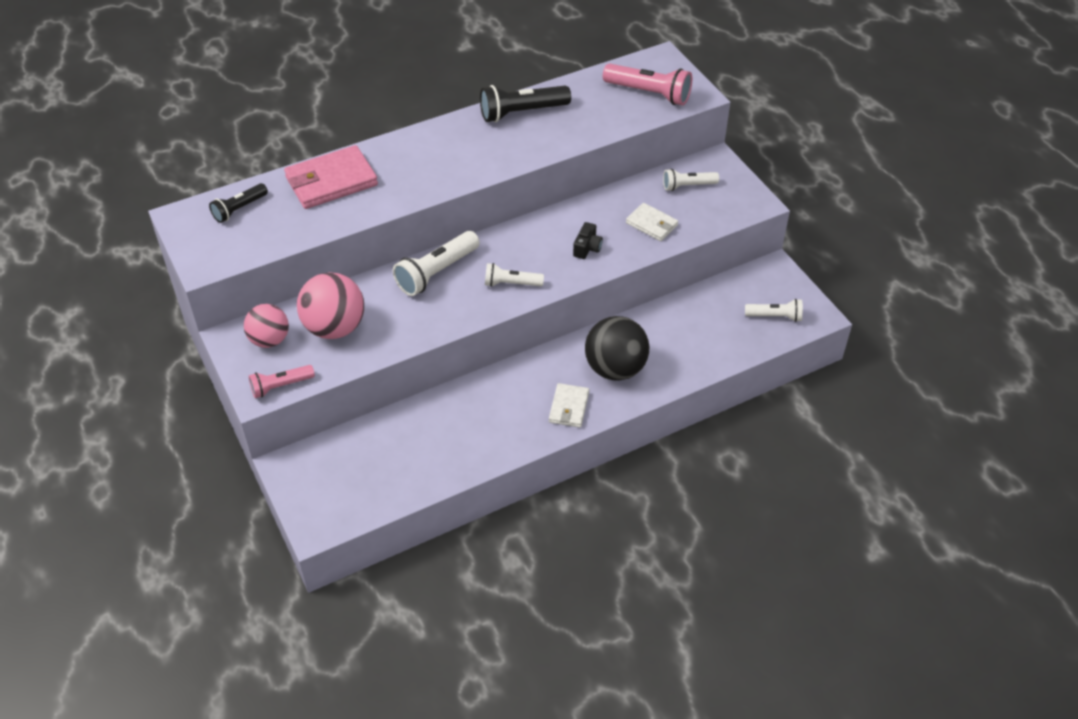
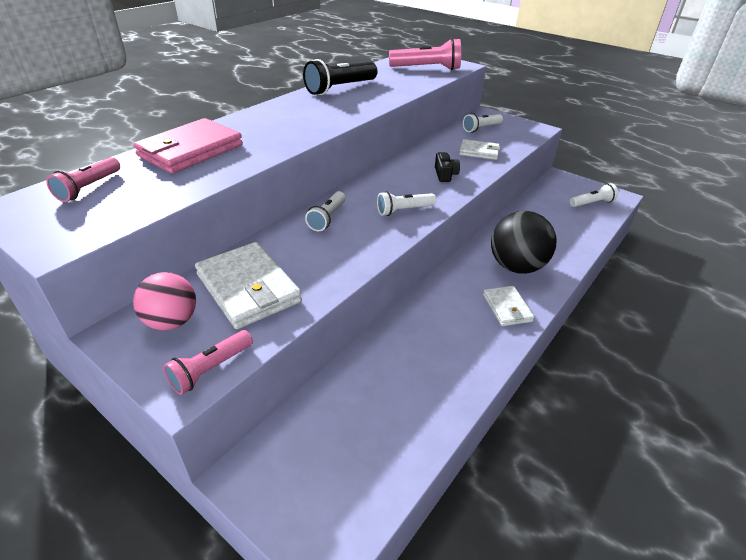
camera: 25 degrees left, 10 degrees down
(239, 209) = (88, 188): black flashlight -> pink flashlight
(335, 327) = (248, 288): pink ball -> white wallet
(436, 272) = (327, 218): white flashlight -> white flashlight, size x0.62

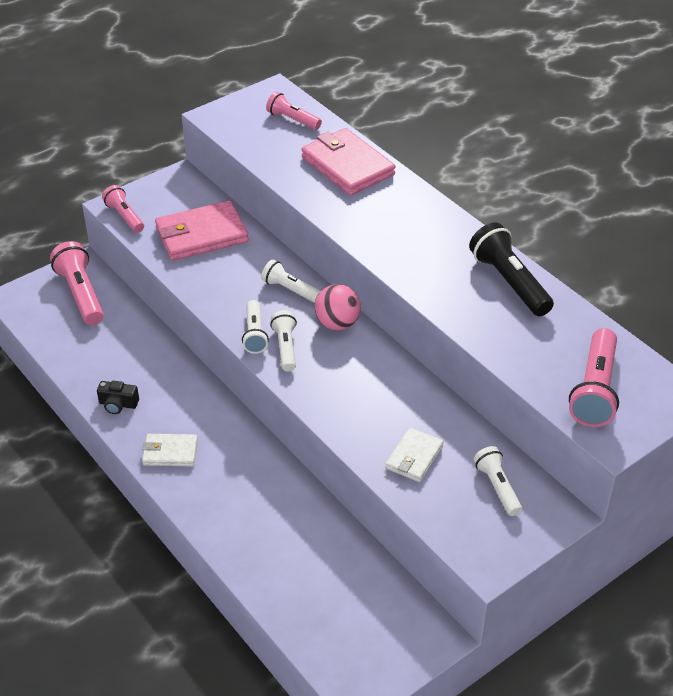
camera: 105 degrees right, 5 degrees up
(172, 321) = (180, 199): pink ball -> pink ball (337, 323)
(248, 288) = (201, 235): white wallet -> pink wallet
(304, 455) = (81, 294): none -> pink flashlight
(445, 174) = (357, 402): black camera -> black camera (118, 404)
(516, 266) = (232, 486): black ball -> none
(592, 203) = (346, 641): white flashlight -> white flashlight (254, 334)

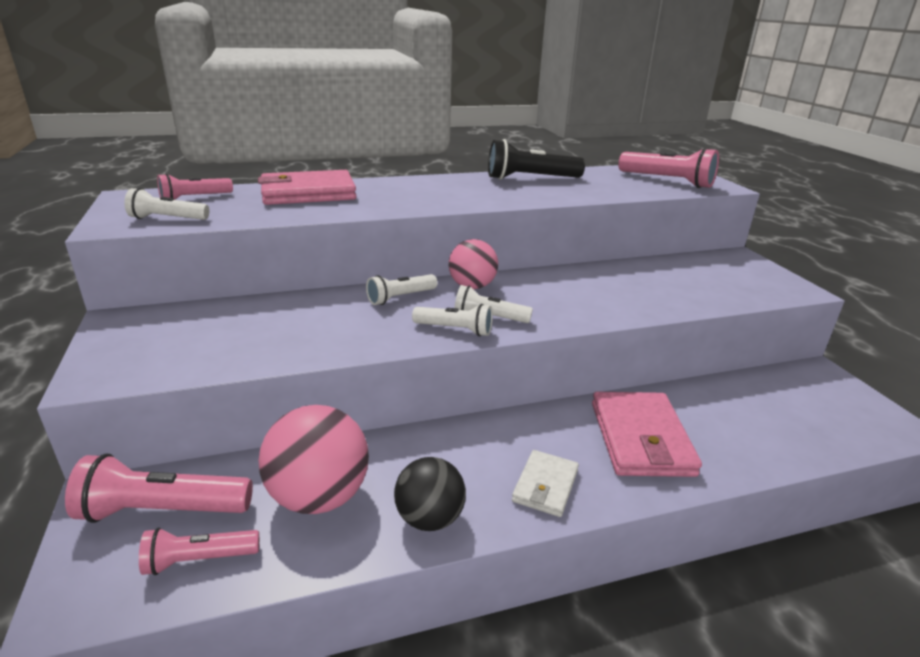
camera: 70 degrees left, 15 degrees down
(116, 350) = (319, 497): none -> pink ball
(118, 404) = (430, 518): black camera -> black ball
(125, 216) = (130, 374): pink flashlight -> pink flashlight (199, 559)
(201, 235) = (248, 327): pink wallet -> pink wallet (641, 438)
(414, 457) = (670, 291): white wallet -> none
(497, 487) = (709, 269): white flashlight -> white flashlight (167, 219)

